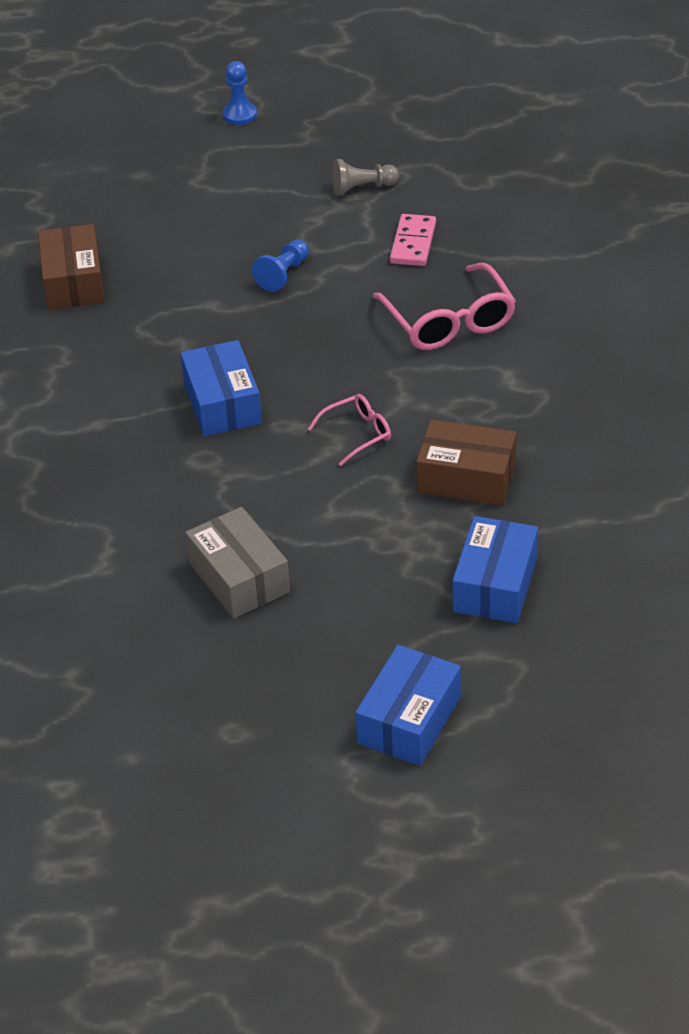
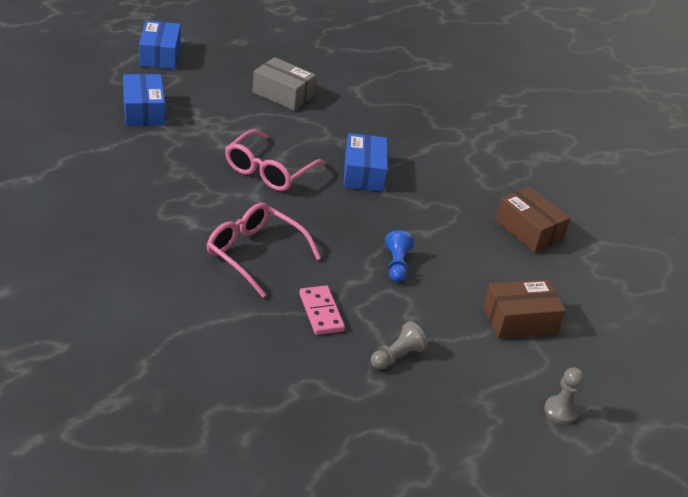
camera: 145 degrees right, 5 degrees down
(222, 403) = (364, 173): blue box -> blue box turned 45 degrees clockwise
(239, 115) = (560, 411): blue pawn -> grey pawn
(357, 434) = (269, 170): pink glasses -> pink glasses, size x1.80
(466, 478) = (187, 158): brown box -> brown box (520, 320)

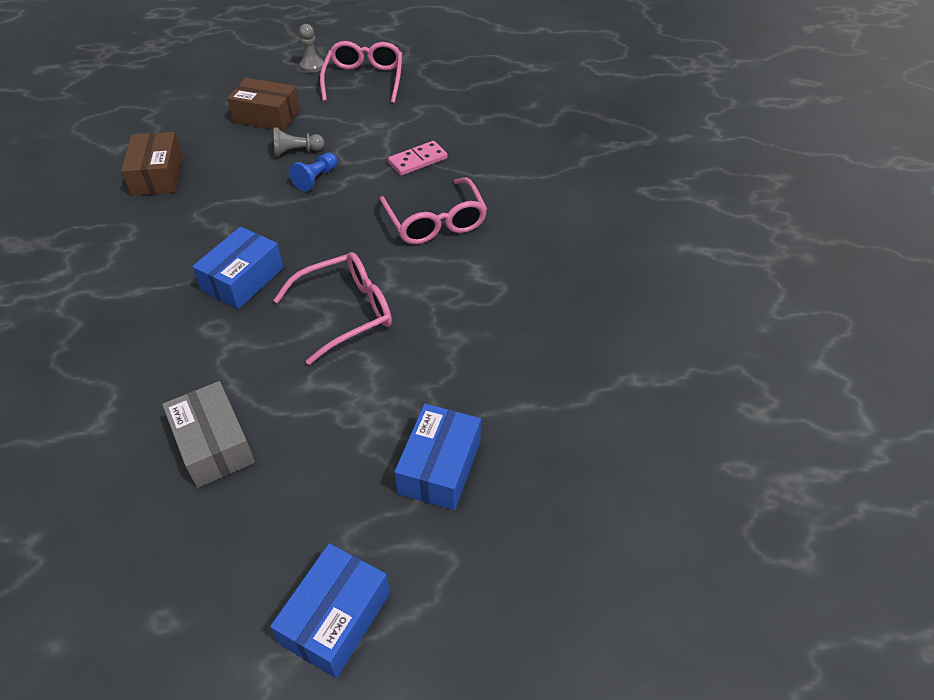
camera: 145 degrees left, 10 degrees up
(321, 312) = (418, 160): pink domino -> pink domino turned 45 degrees clockwise
(397, 356) = (387, 119): grey pawn -> grey pawn (296, 151)
(479, 409) = (364, 80): none -> pink glasses

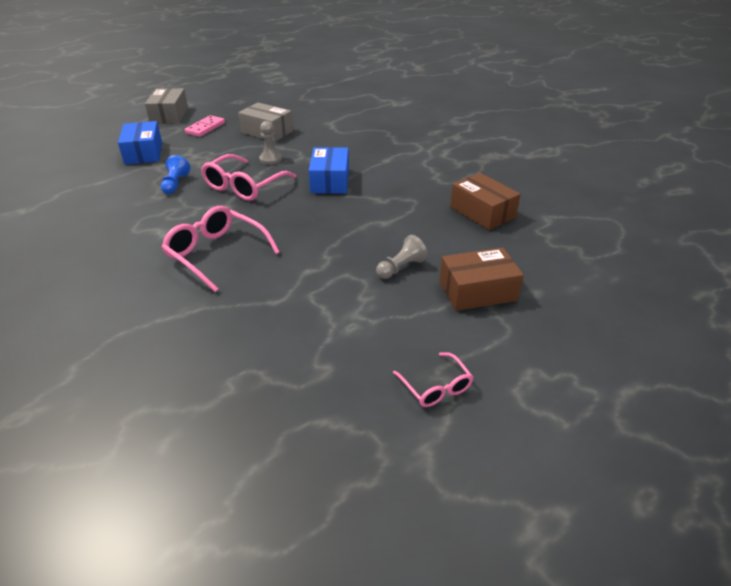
camera: 150 degrees right, 10 degrees down
(312, 66) = (528, 381): grey pawn -> grey pawn (270, 159)
(316, 178) = (354, 252): blue pawn -> blue pawn (175, 184)
(335, 618) = (169, 115): blue box -> grey box
(364, 80) = (436, 387): pink glasses -> pink glasses, size x0.55
(418, 160) = (273, 301): pink domino -> pink domino (205, 128)

